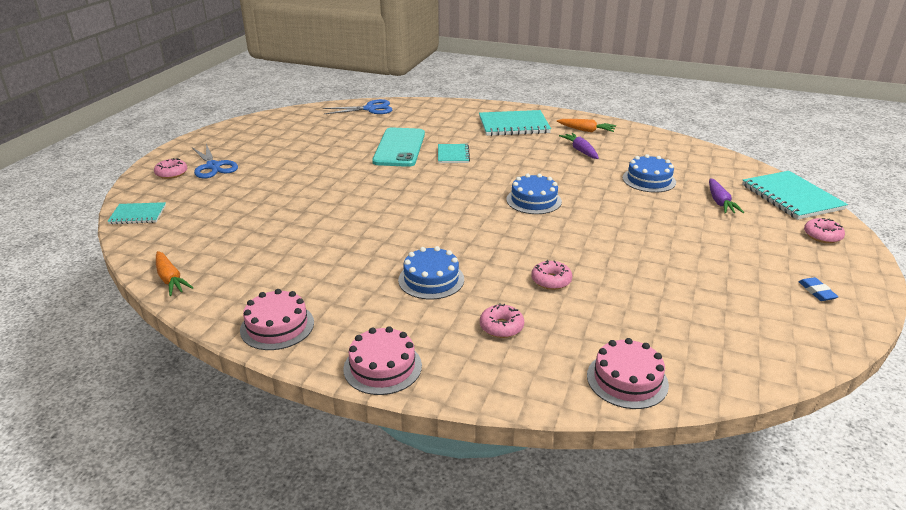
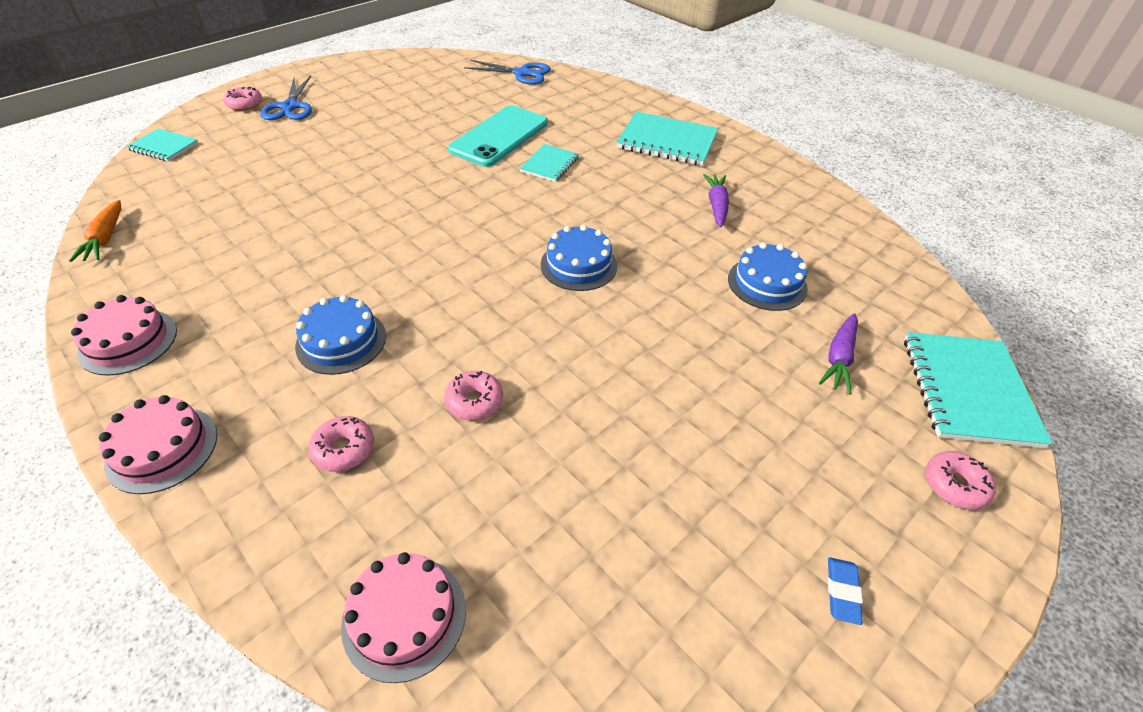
camera: 25 degrees right, 15 degrees up
(586, 130) = (755, 176): orange carrot -> none

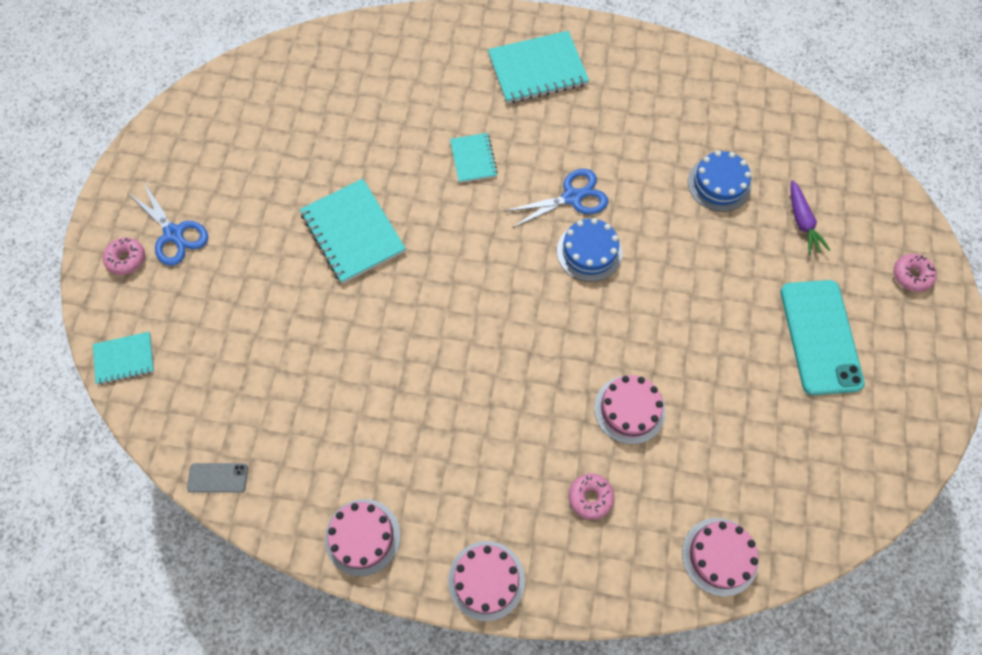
camera: 35 degrees left, 20 degrees up
(105, 239) = (218, 478): orange carrot -> grey phone
(341, 341) = (502, 429): blue cake -> none
(474, 401) = (629, 409): pink donut -> pink cake
(499, 136) = (401, 151): turquoise phone -> turquoise phone (820, 337)
(522, 73) = (335, 50): blue scissors -> blue scissors (572, 197)
(716, 205) = (631, 124): purple carrot -> none
(842, 592) = (899, 383): blue eraser -> none
(968, 390) = (882, 198): turquoise notebook -> turquoise notebook (353, 232)

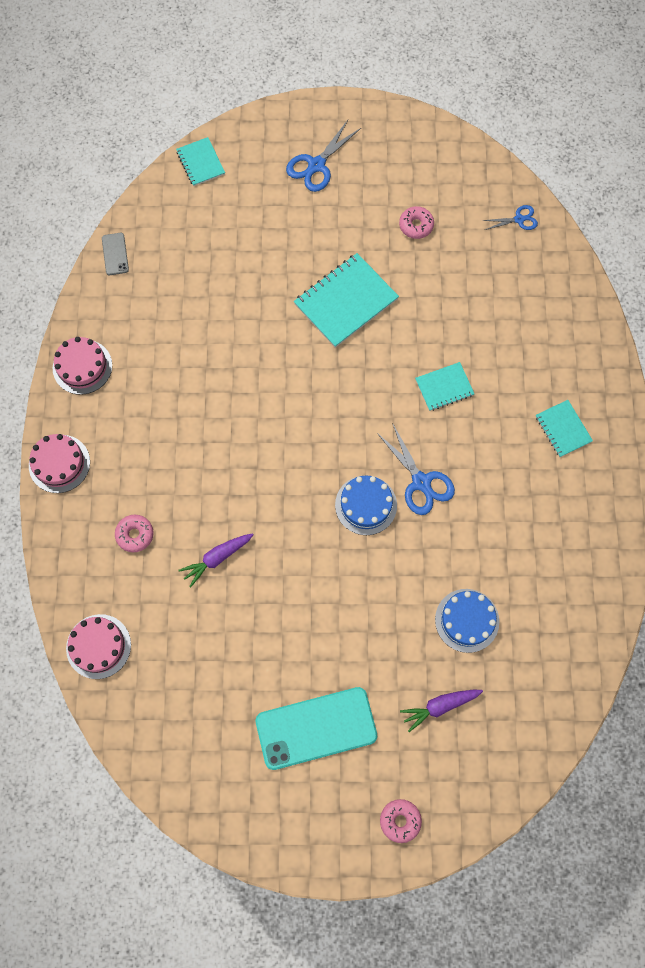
camera: 80 degrees right, 5 degrees up
(126, 259) = (287, 138): pink donut -> pink donut (416, 225)
(303, 60) = (519, 219): none -> blue scissors
(537, 69) = (563, 429): turquoise notebook -> turquoise notebook, size x0.57
(629, 409) = (217, 558): pink cake -> purple carrot

